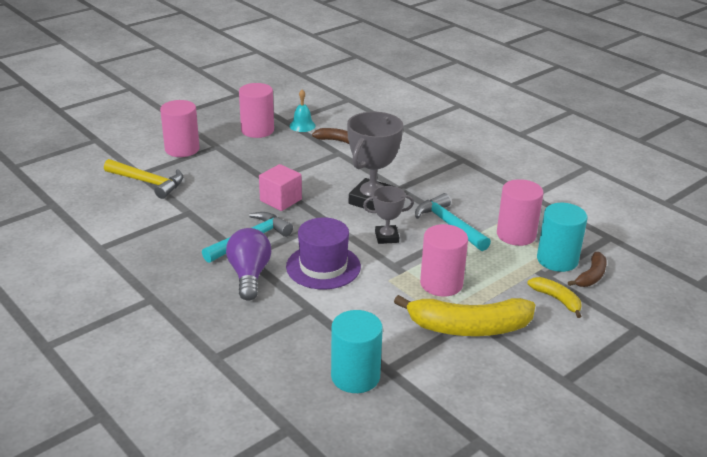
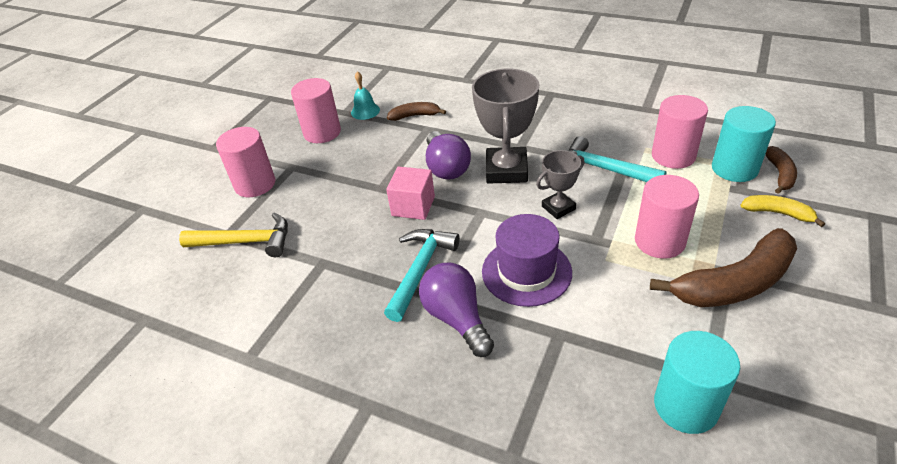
camera: 20 degrees left, 10 degrees up
(328, 183) = (446, 167): none -> purple light bulb
(469, 328) = (734, 284): yellow banana -> brown banana

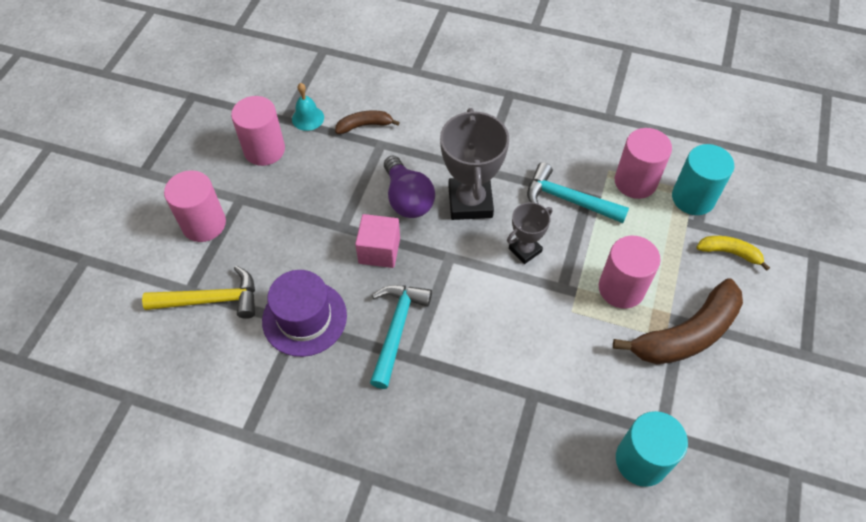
camera: 10 degrees left, 15 degrees up
(456, 318) = (438, 382): purple light bulb -> none
(526, 272) = (499, 327): purple hat -> purple hat (304, 318)
(780, 174) = (734, 205): brown banana -> none

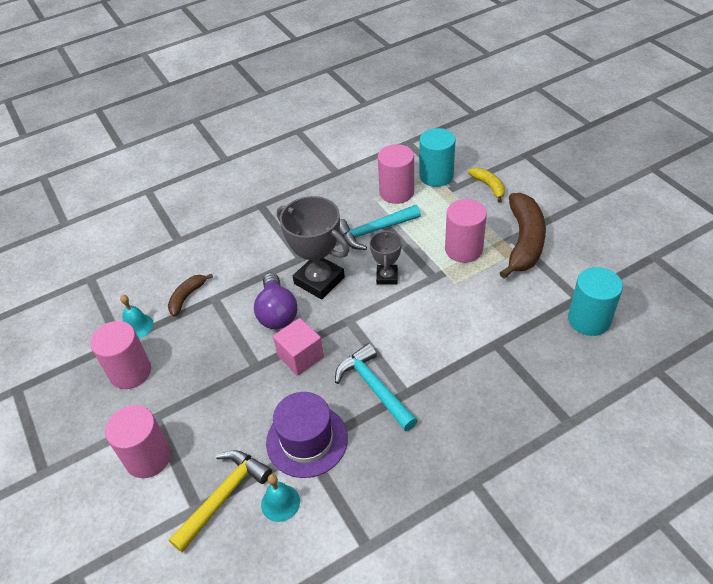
camera: 45 degrees left, 10 degrees down
(235, 343) = (280, 503): none -> turquoise bell
(407, 199) = (277, 312): purple light bulb -> purple light bulb turned 60 degrees clockwise
(729, 253) = (489, 186): yellow banana -> yellow banana turned 90 degrees clockwise

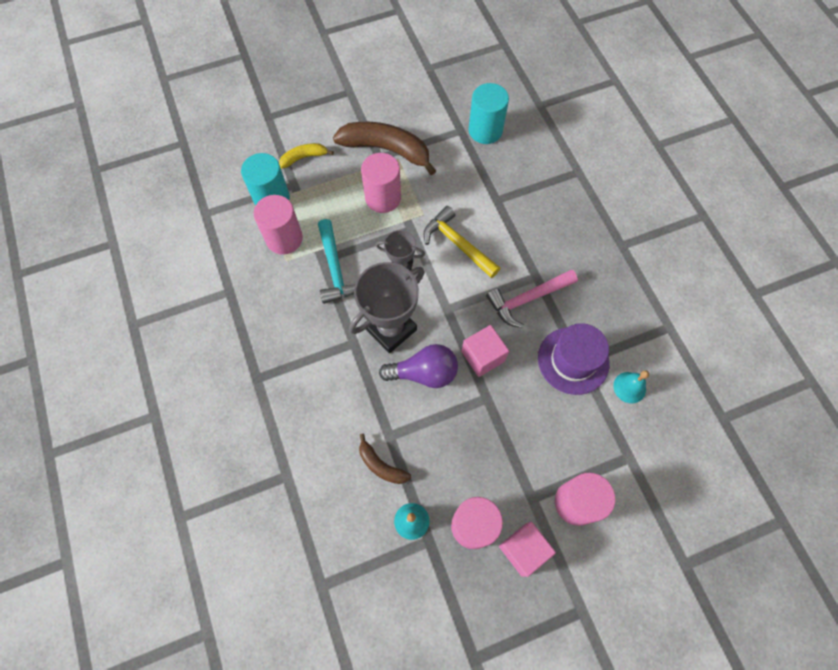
camera: 85 degrees left, 20 degrees up
(105, 415) = (523, 549): none -> pink cube
(223, 496) = (620, 434): yellow hammer -> yellow hammer (458, 244)
(374, 388) = (527, 299): turquoise hammer -> pink hammer

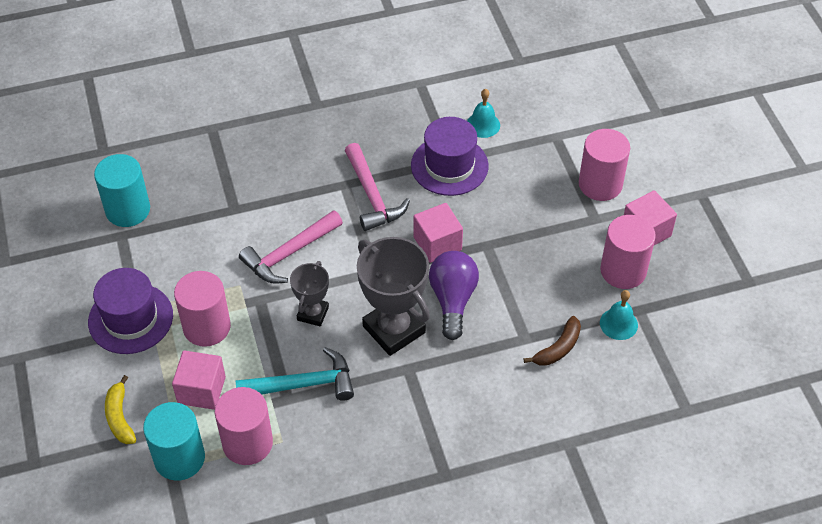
camera: 85 degrees left, 15 degrees down
(327, 203) = (201, 390): none -> pink cube
(386, 149) = (130, 318): brown banana -> purple hat
(458, 244) = (289, 253): yellow hammer -> pink hammer

